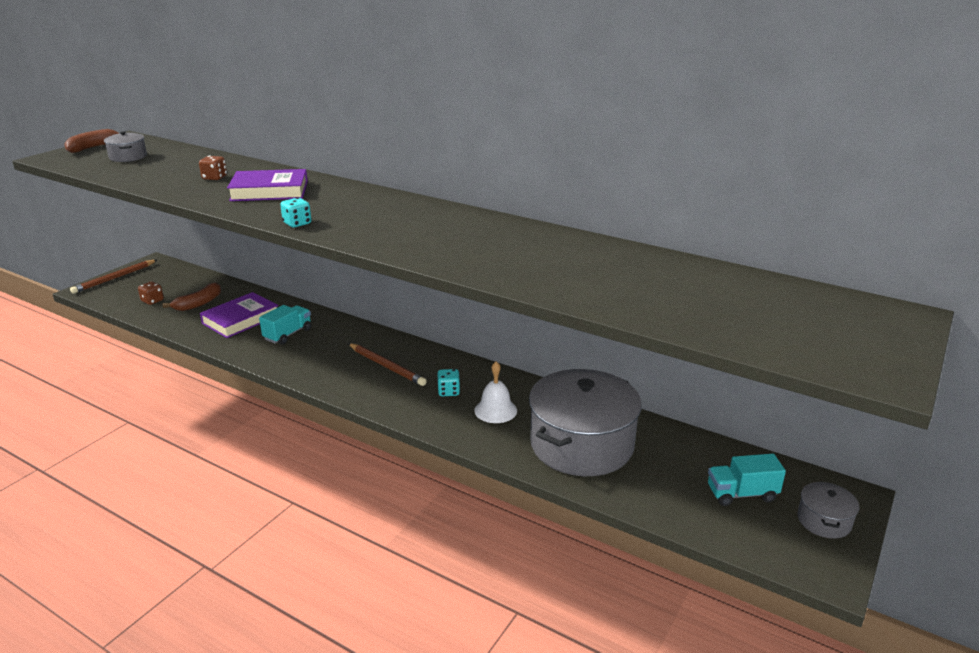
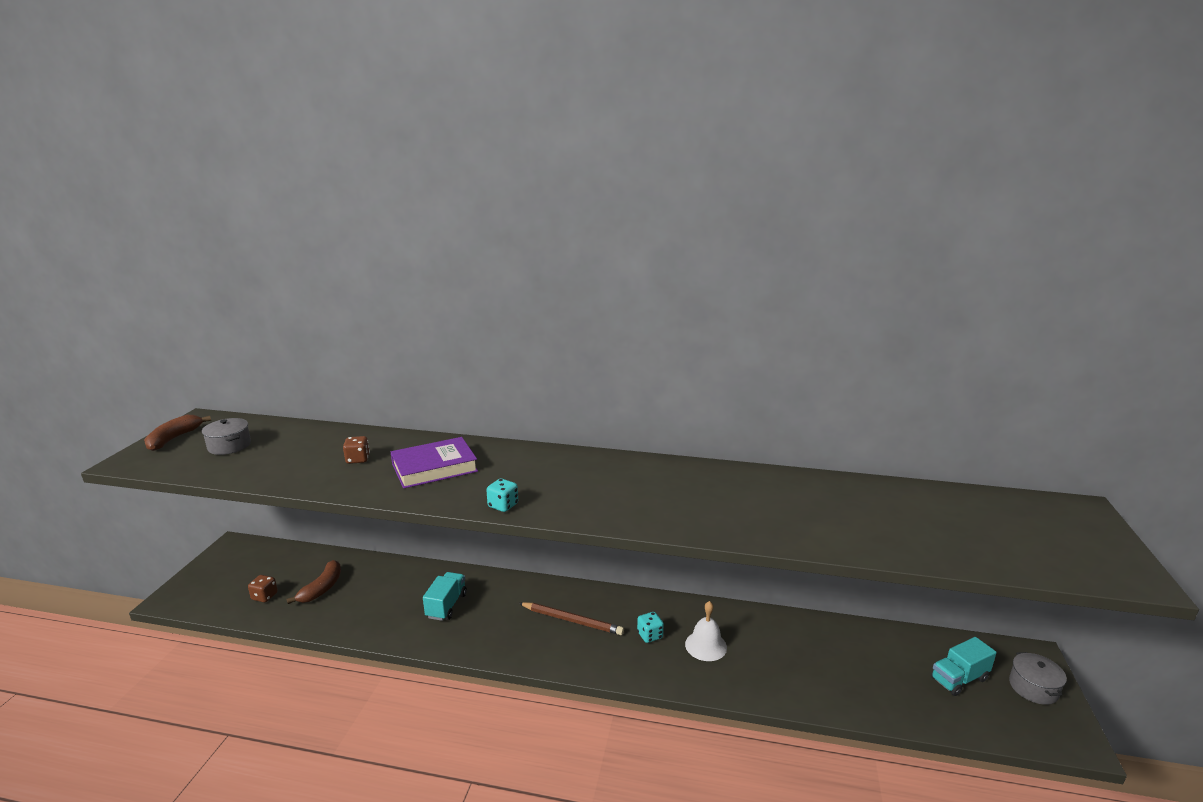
camera: 20 degrees left, 5 degrees down
(114, 278) = (198, 576): brown pencil -> none
(241, 319) = (383, 598): purple book -> none
(581, 445) = (803, 663): grey pot -> none

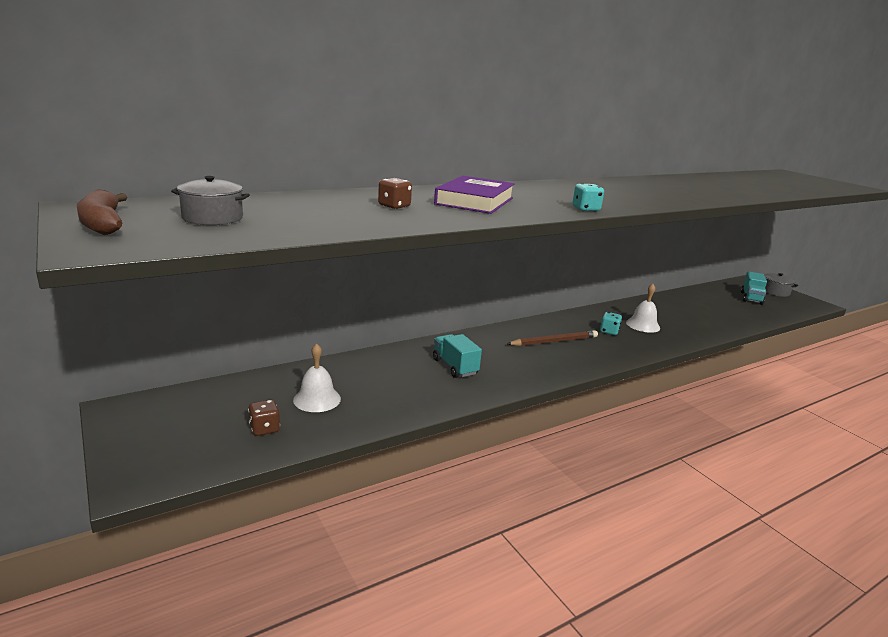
camera: 45 degrees left, 0 degrees up
(322, 588) = (317, 399): brown banana -> white bell

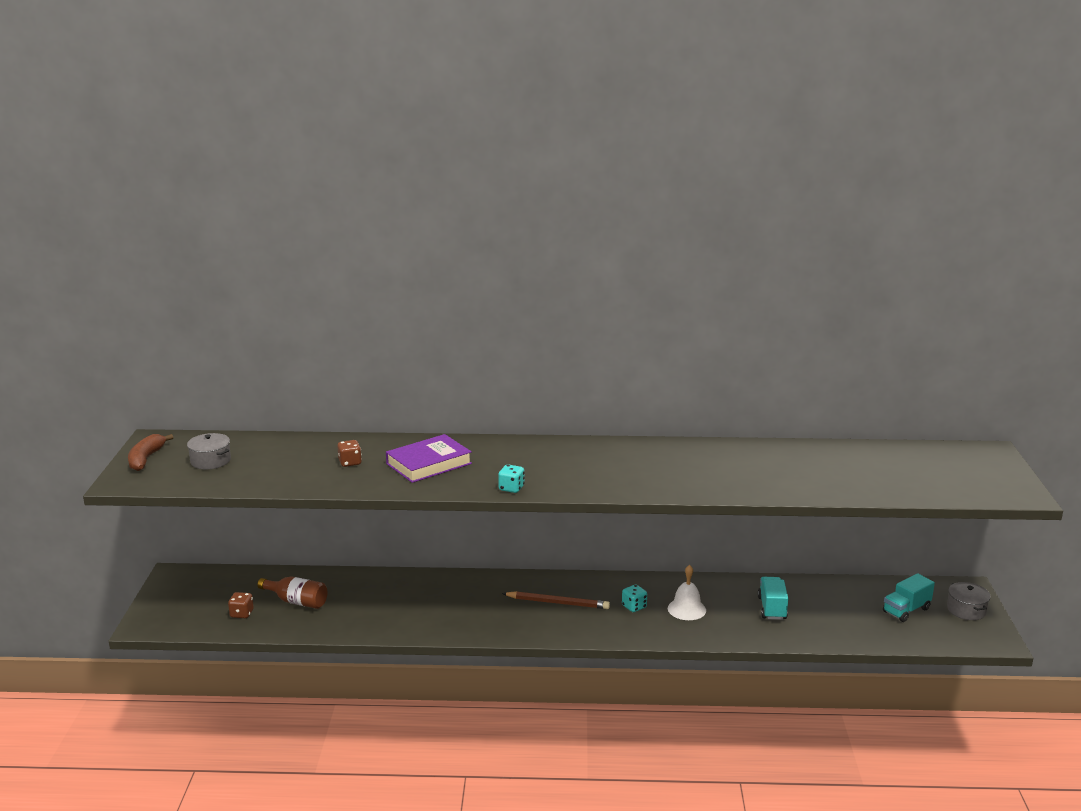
camera: 35 degrees right, 0 degrees up
(317, 399) = (296, 601): white bell -> brown bottle
(455, 366) = (431, 603): turquoise truck -> turquoise truck (772, 608)

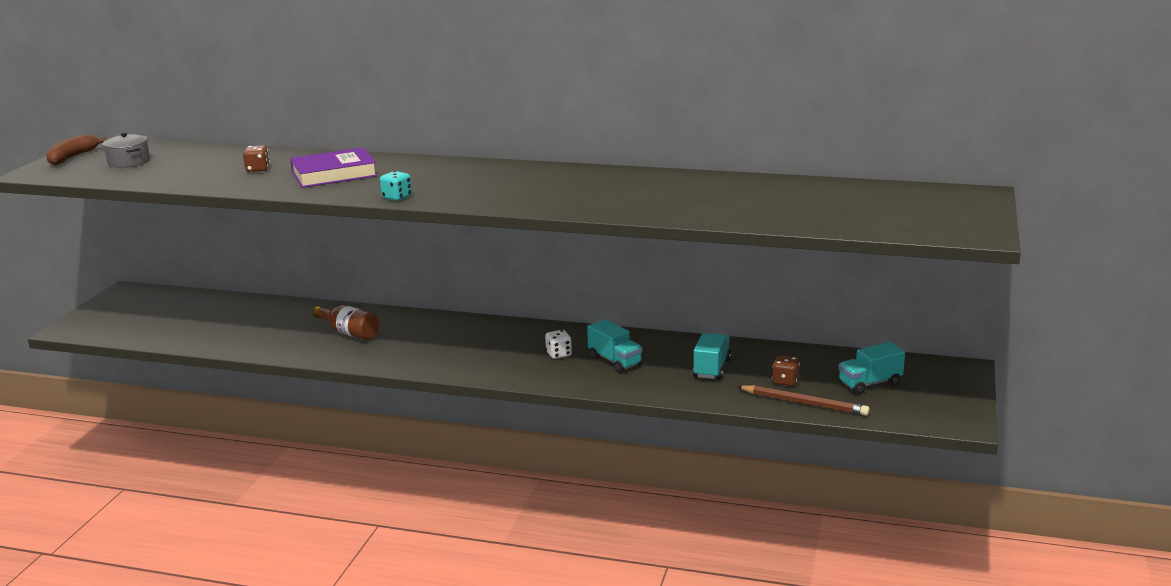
camera: 15 degrees right, 0 degrees up
(242, 614) = (163, 327): brown dice -> brown dice (785, 381)
(296, 601) = (222, 322): brown bottle -> brown bottle (349, 333)
(557, 603) = (480, 344): brown pencil -> brown pencil (804, 403)
(634, 607) = (559, 354): turquoise dice -> white dice
(686, 609) = (615, 361): white bell -> turquoise truck
(966, 610) = (944, 389): grey pot -> none

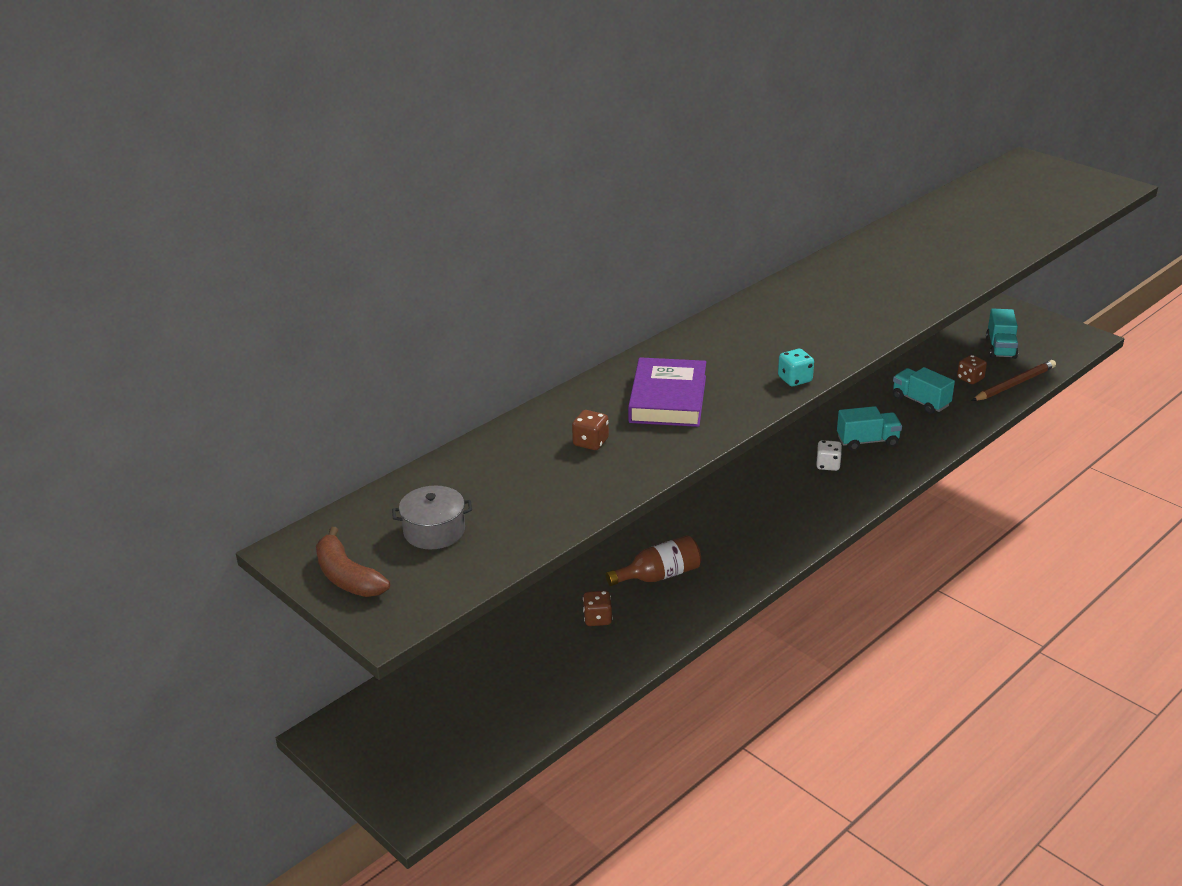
camera: 60 degrees left, 10 degrees up
(284, 327) = (597, 619): none -> brown dice

